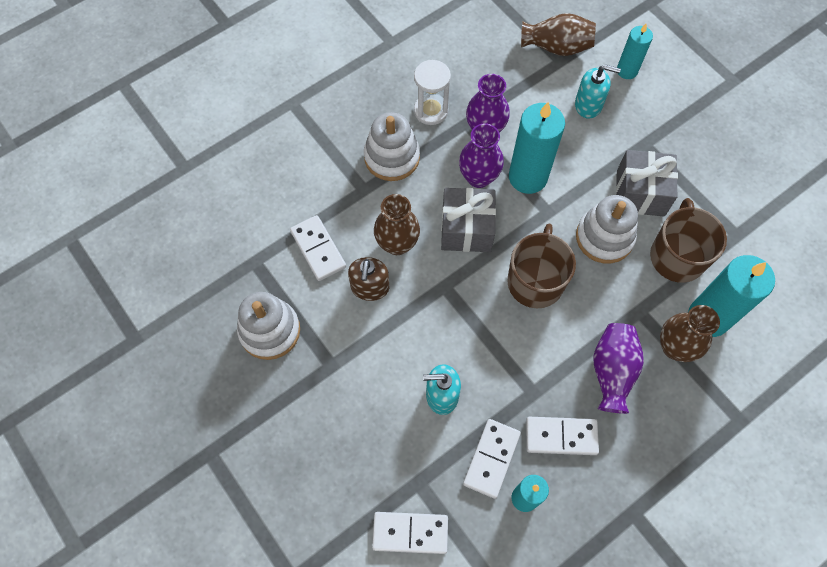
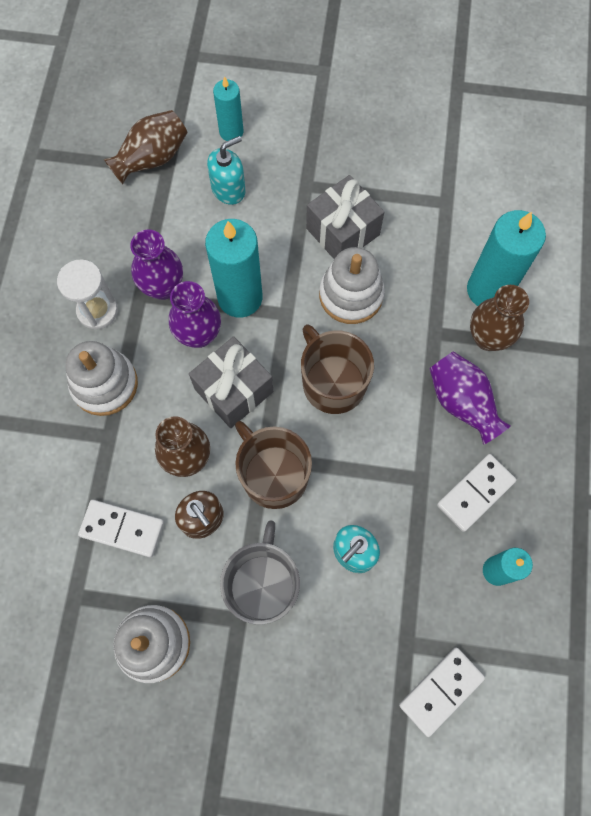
camera: 45 degrees left, 5 degrees up
(366, 360) = (263, 585): none -> grey mug
(491, 459) = (442, 565): white domino -> none
(677, 256) = (419, 260): brown mug -> brown mug (273, 475)

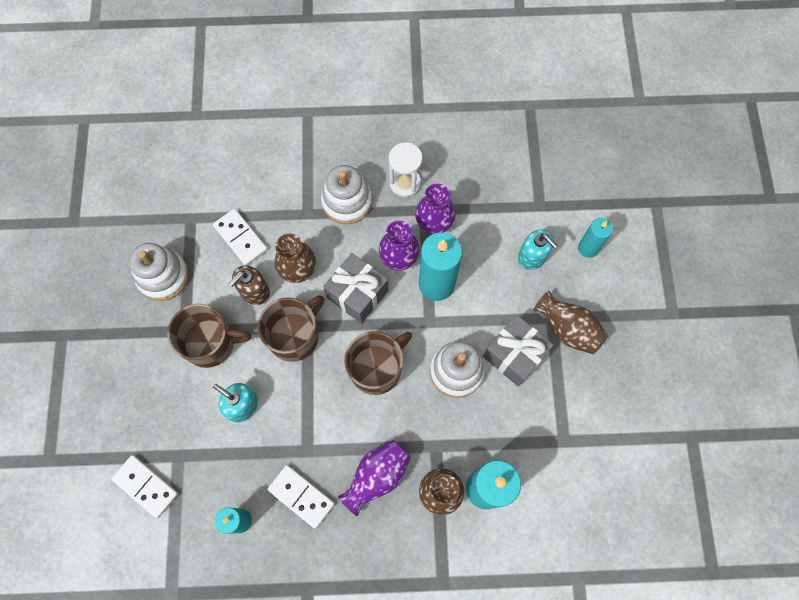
camera: 80 degrees right, 0 degrees up
(122, 528) = (241, 238): white domino -> white domino turned 45 degrees counterclockwise
(152, 158) = (546, 192): brown vase -> brown vase (568, 329)
(263, 585) = (211, 343): grey mug -> brown mug

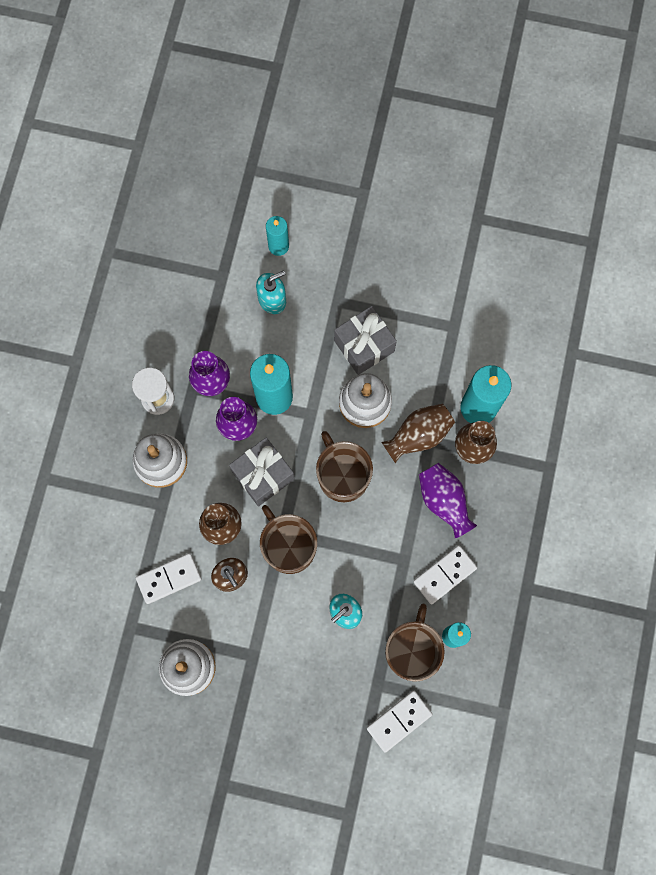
camera: 75 degrees left, 5 degrees up
(211, 343) = (273, 631): brown mug -> brown mug (411, 650)
(568, 329) = (352, 290): brown vase -> brown vase (418, 435)

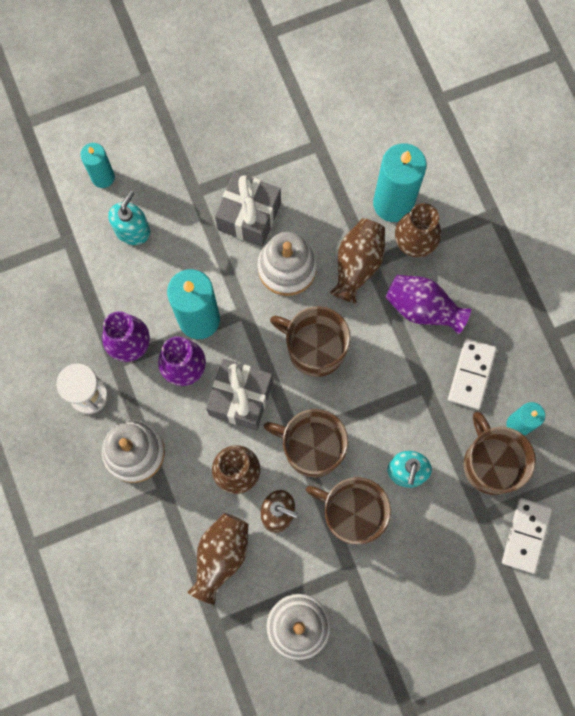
camera: 35 degrees left, 0 degrees up
(169, 578) = (221, 556): white domino -> brown vase
(284, 614) = (352, 513): none -> brown mug

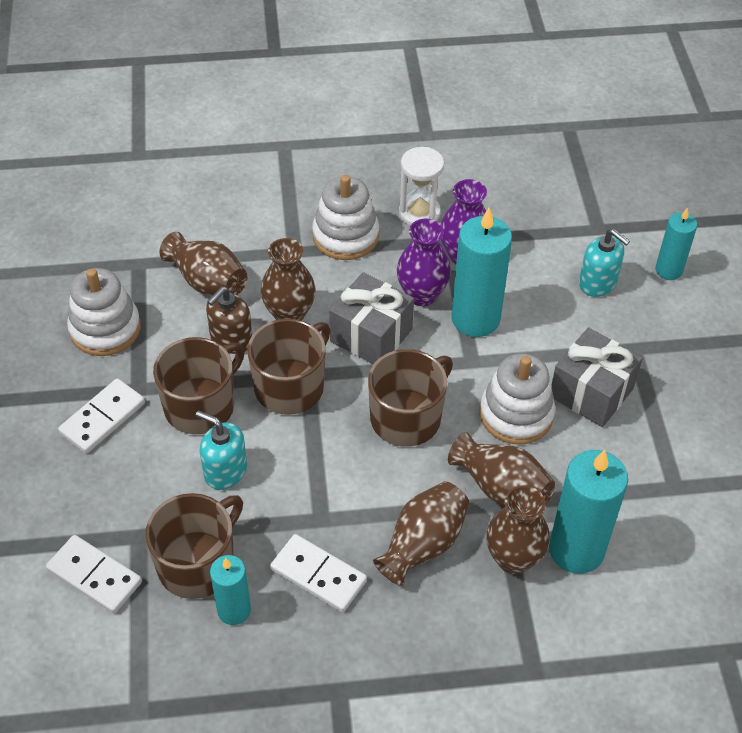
camera: 105 degrees right, 25 degrees down
(388, 589) = (102, 418): none -> white domino
(422, 308) = (423, 544): purple vase -> brown vase
(491, 463) = (198, 564): brown mug -> brown mug turned 45 degrees counterclockwise

